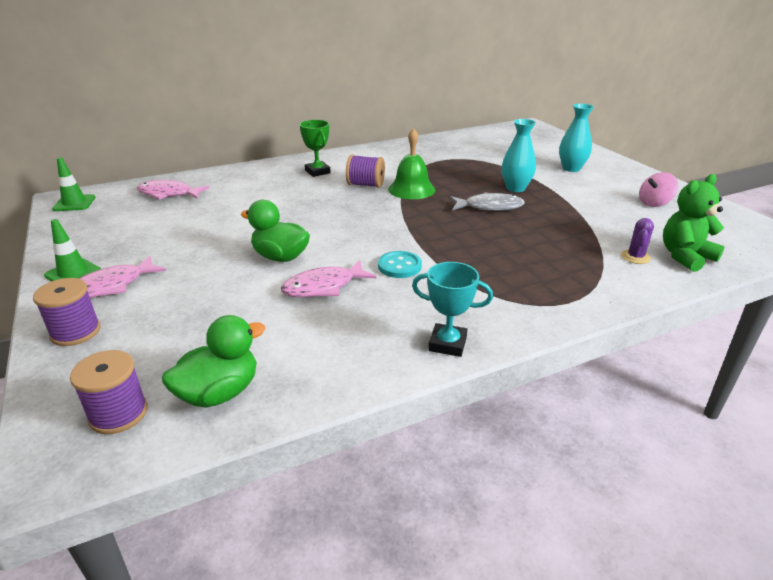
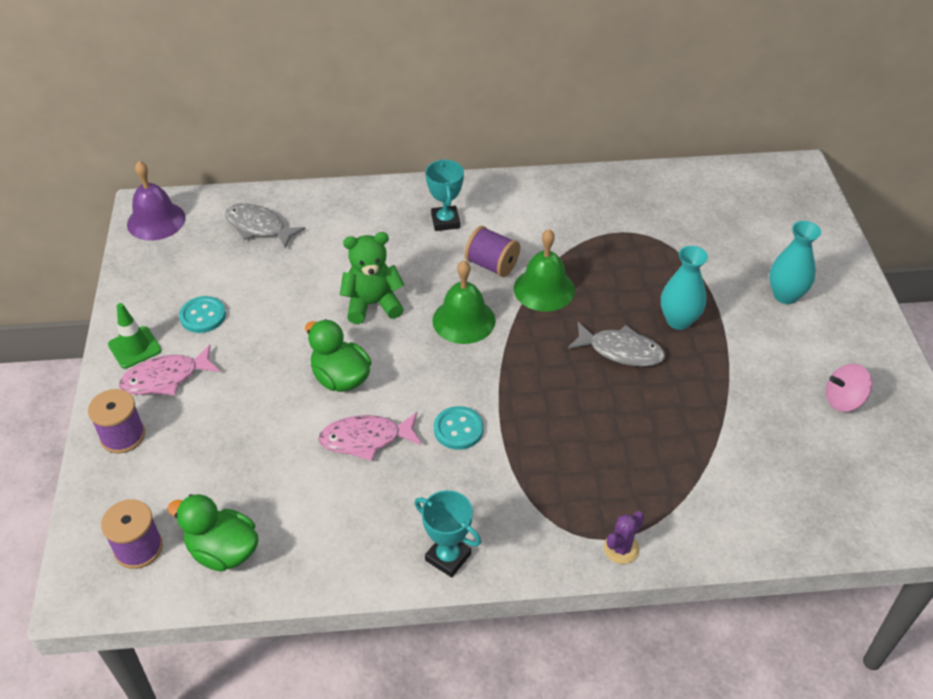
camera: 20 degrees right, 15 degrees up
(74, 203) = (156, 221): green traffic cone -> purple bell
(136, 245) = (203, 316): none -> turquoise button
(168, 194) = (258, 227): pink fish -> grey fish
(219, 393) = (223, 551): green duck -> green duck turned 135 degrees counterclockwise
(317, 172) = (445, 221): green trophy -> turquoise trophy
(363, 212) = (463, 320): none -> green bell
(635, 257) = (737, 492): purple cactus -> purple cactus (621, 548)
(685, 257) = (799, 509): green teddy bear -> green teddy bear (372, 304)

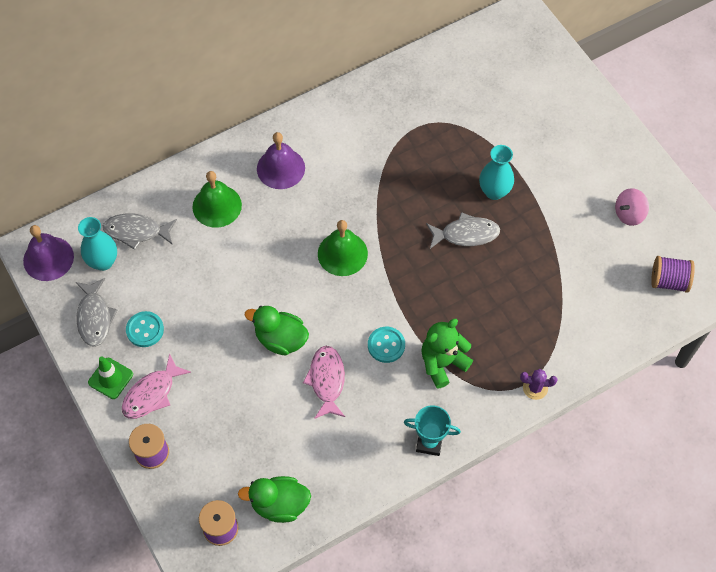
camera: 25 degrees left, 15 degrees up
(161, 287) = (95, 317): none -> grey fish
(365, 439) = (326, 380): pink fish -> pink fish turned 120 degrees clockwise
(372, 304) = (268, 267): green teddy bear -> green teddy bear (442, 363)
(445, 221) = (280, 168): turquoise trophy -> purple bell
(492, 265) = (337, 195): purple spool -> purple spool (669, 281)
(544, 289) = (386, 202): green bell -> green bell (217, 206)
(621, 548) = (535, 388): purple cactus -> purple cactus turned 75 degrees clockwise
(785, 295) = (558, 139): turquoise vase -> turquoise vase (103, 262)

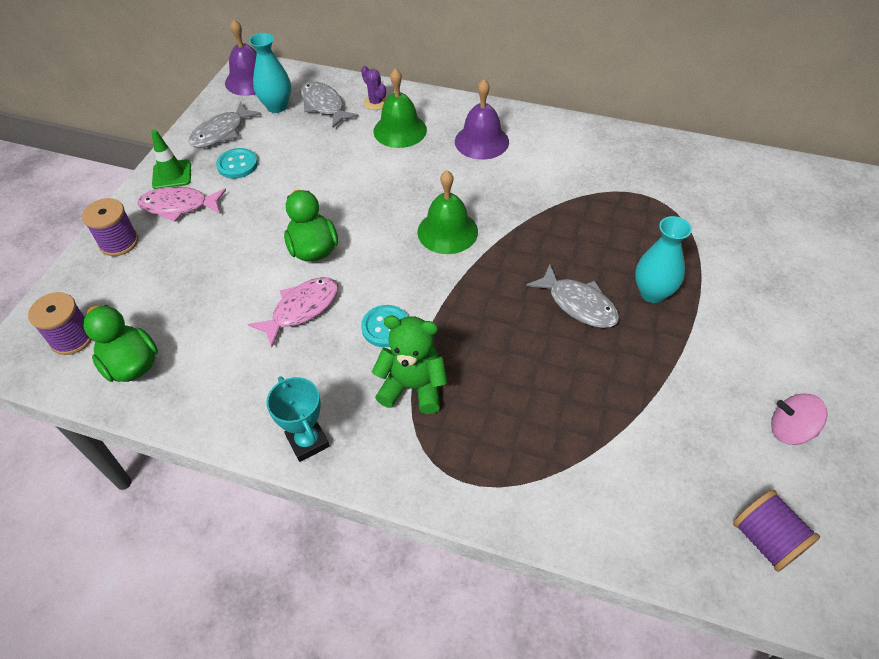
camera: 50 degrees right, 10 degrees down
(535, 388) = (471, 496): purple cactus -> purple cactus (376, 103)

